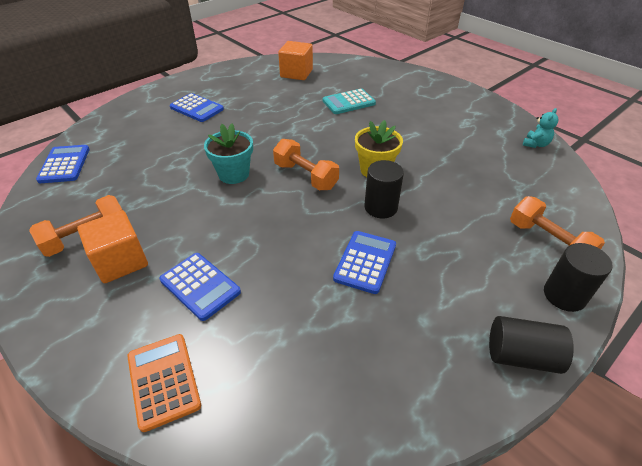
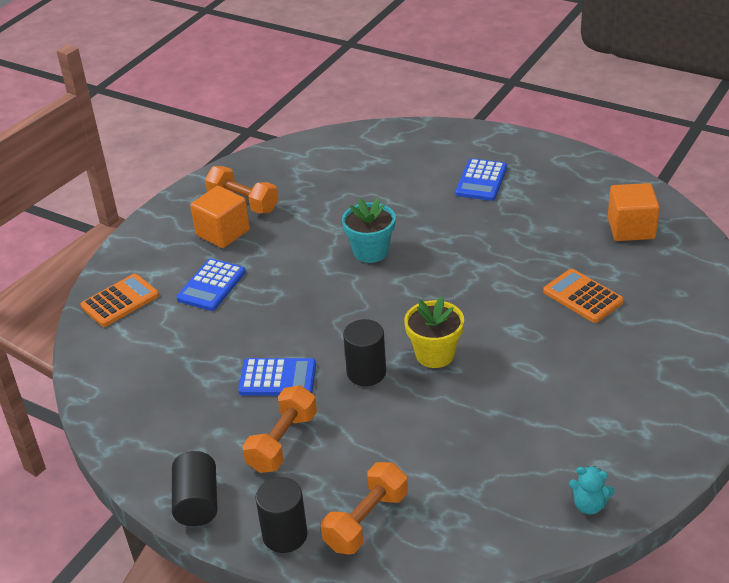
camera: 75 degrees right, 5 degrees down
(64, 164) = (331, 145): blue calculator -> none
(305, 176) = (394, 303): orange dumbbell -> orange dumbbell (282, 442)
(349, 102) = (582, 297): turquoise calculator -> orange calculator

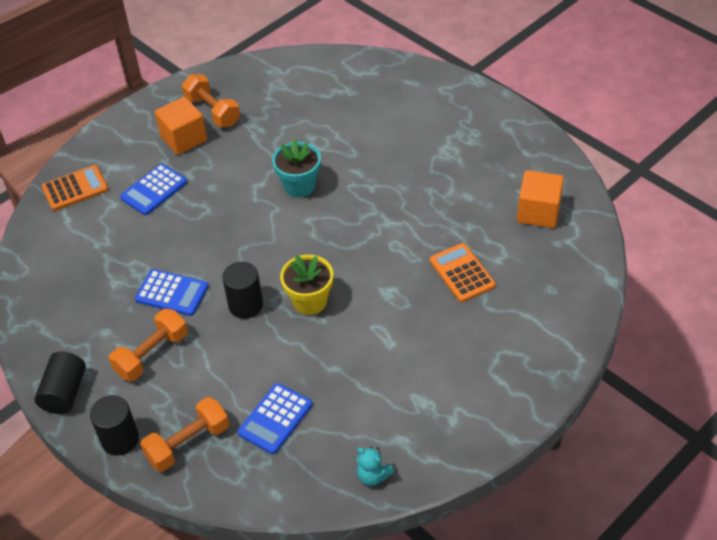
camera: 15 degrees right, 10 degrees up
(481, 181) = (427, 132): blue calculator -> blue calculator (275, 419)

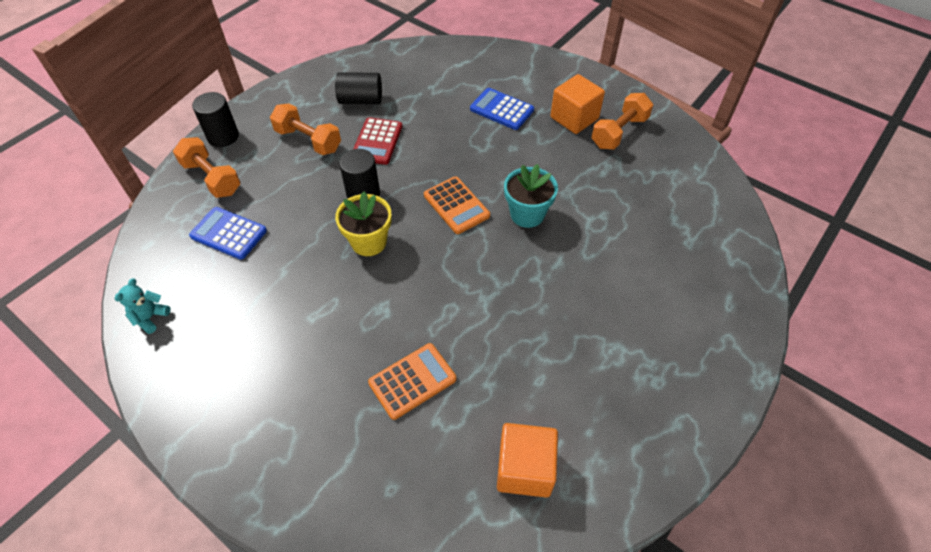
camera: 80 degrees right, 5 degrees up
(64, 393) = (273, 97): black cylinder -> black cylinder (361, 100)
(75, 189) = (495, 62): orange calculator -> orange calculator (456, 205)
(172, 293) = (377, 142): blue calculator -> red calculator

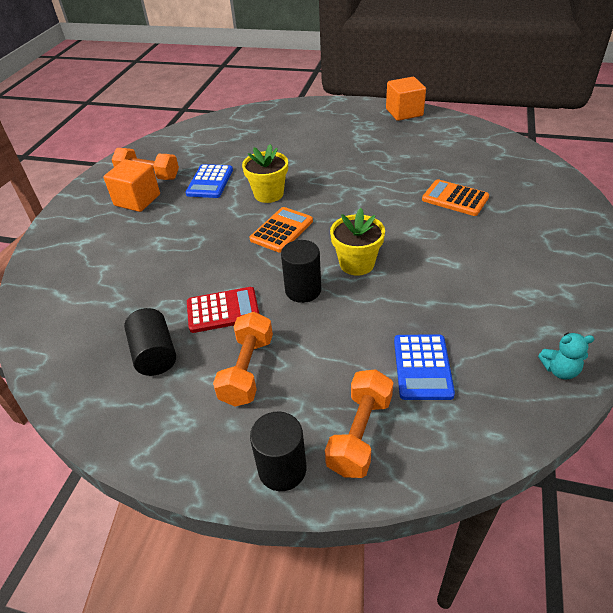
camera: 110 degrees left, 10 degrees down
(501, 109) = (138, 243): blue calculator -> blue calculator (210, 182)
(524, 469) = (464, 146): orange cube -> orange cube (404, 112)
(527, 214) = (269, 194): turquoise flower pot -> yellow flower pot

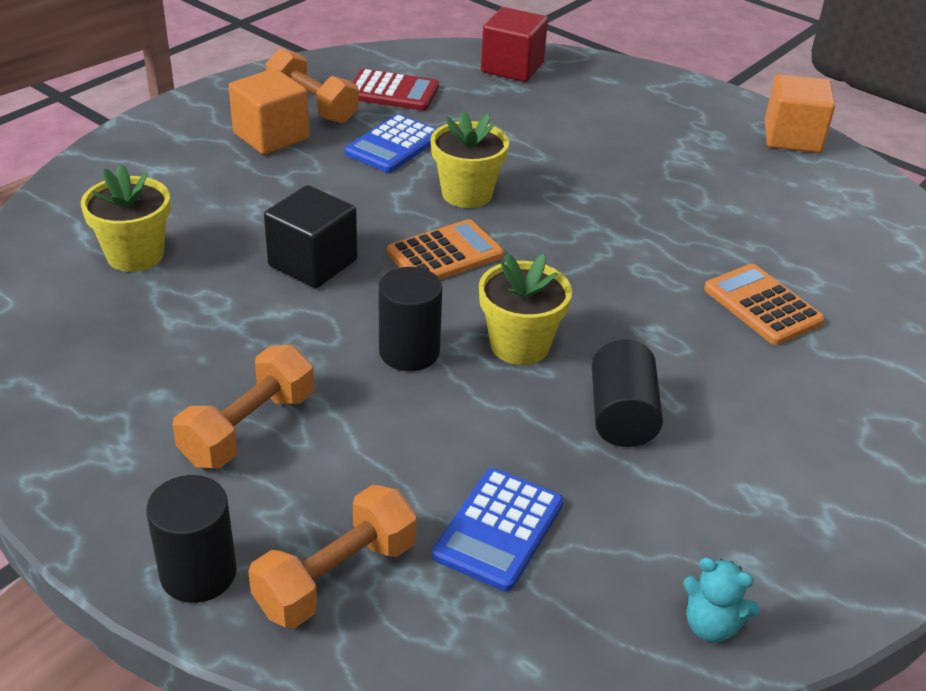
camera: 20 degrees right, 5 degrees down
(105, 296) = (135, 255): none -> yellow flower pot
(155, 354) = (144, 357): black cylinder -> black cylinder (621, 416)
(213, 262) = (313, 263): none -> black cube
(223, 310) = (275, 335): red calculator -> red calculator (392, 92)
(242, 121) = (512, 68): none -> red cube

